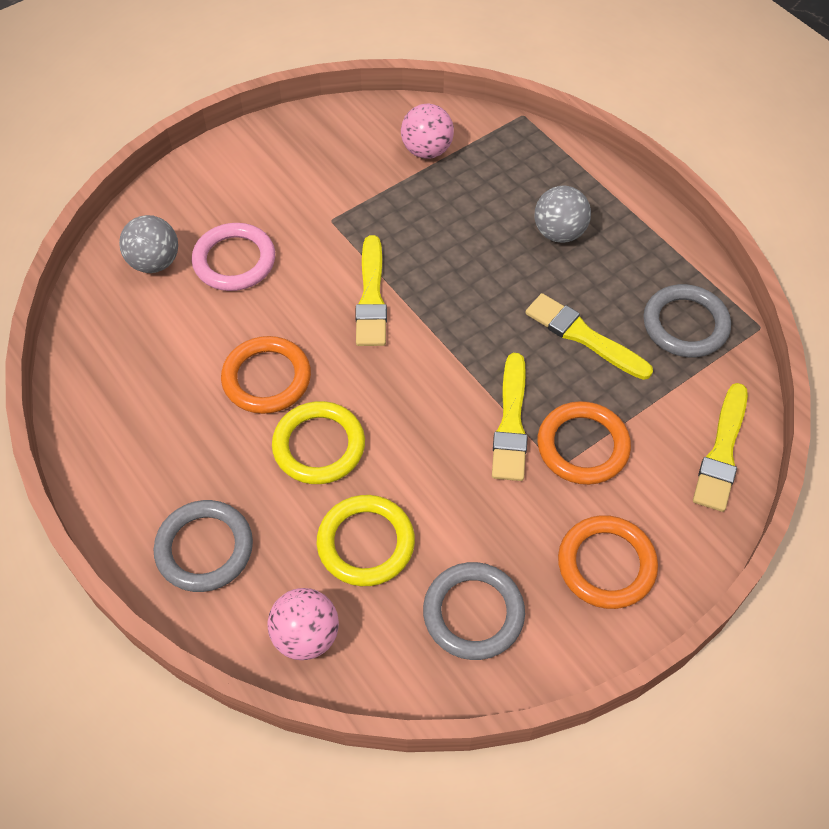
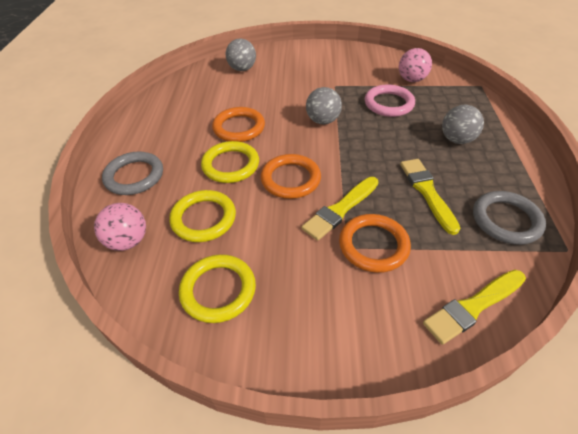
camera: 40 degrees right, 10 degrees down
(234, 261) = (275, 82): pink ring -> pink ring (388, 104)
(371, 297) = (323, 121): yellow brush -> grey ball
(473, 613) = (218, 290): grey ring -> yellow ring
(606, 564) = (325, 320): orange ring -> orange ring (290, 179)

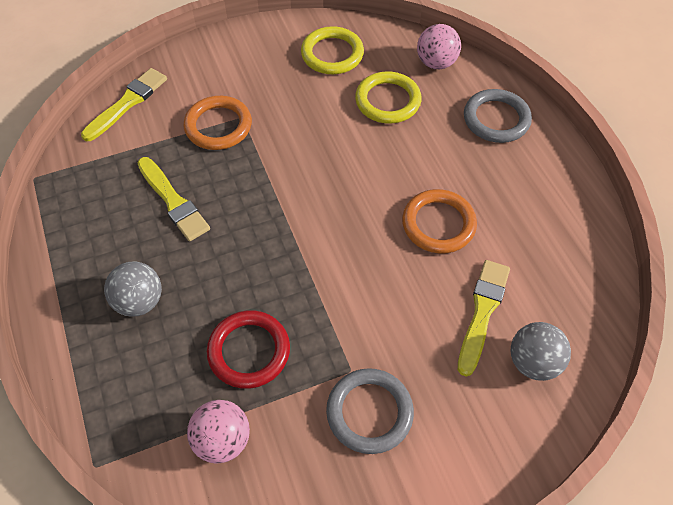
camera: 155 degrees right, 10 degrees up
(230, 165) = (406, 165): yellow ring -> none
(290, 179) = (329, 169): orange ring -> none
(323, 121) = (334, 276): grey ball -> none
(340, 209) = (261, 151): yellow brush -> yellow brush (482, 312)
(388, 104) = (249, 351): pink ring -> red ring
(506, 220) = (89, 193): grey ring -> grey ring (369, 412)

